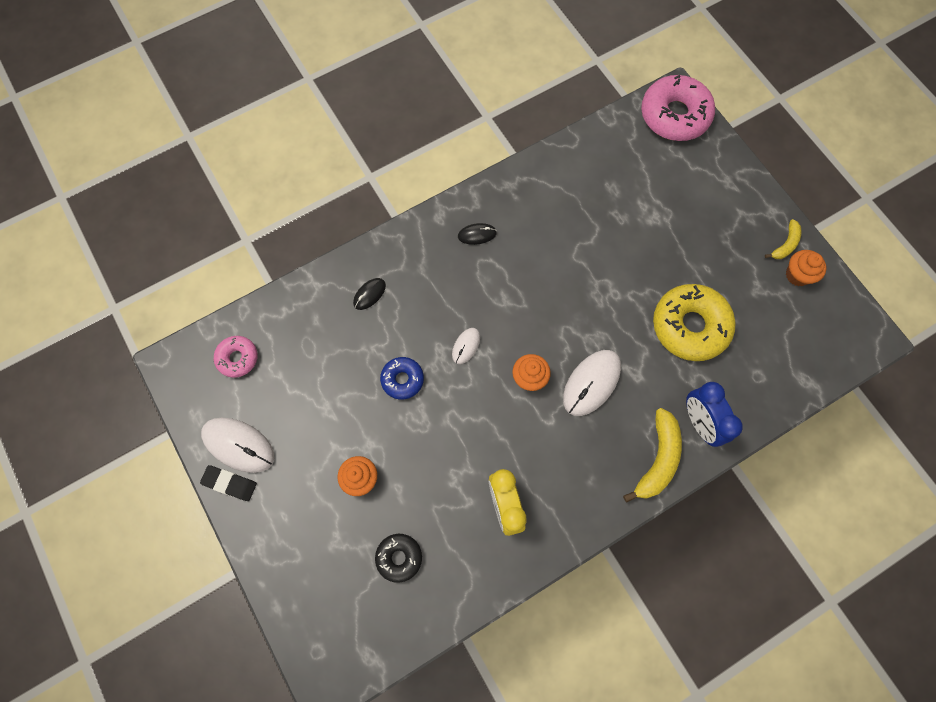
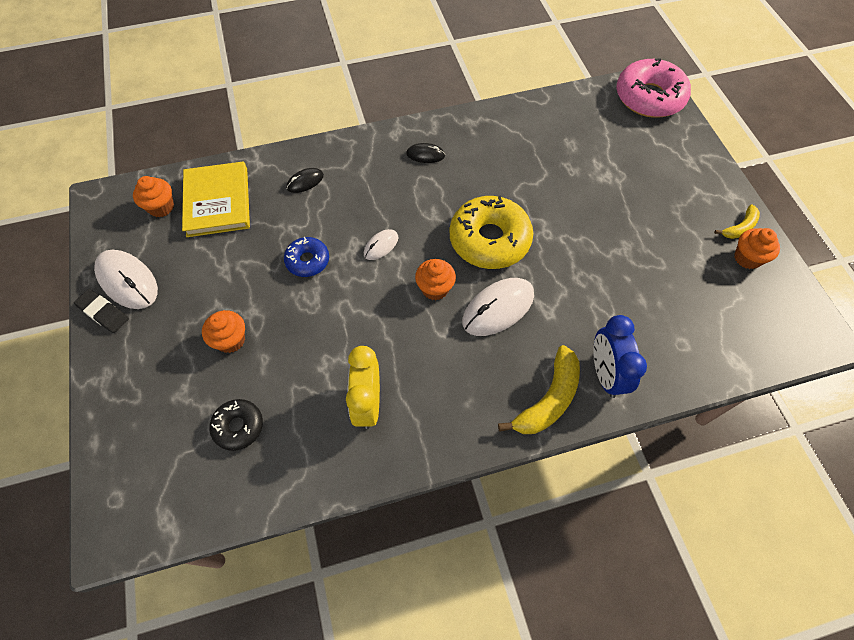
camera: 15 degrees right, 10 degrees down
(237, 358) = (161, 207): pink donut -> orange cupcake
(291, 338) = (217, 202): none -> yellow book
(690, 326) = (618, 279): yellow donut -> yellow donut (489, 240)

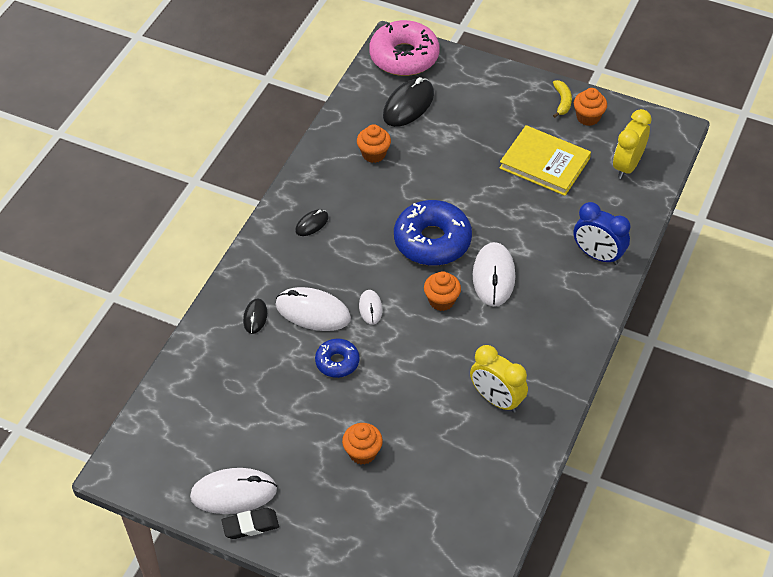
camera: 50 degrees left, 10 degrees down
(161, 207) = (176, 430): orange cupcake -> orange cupcake (373, 154)
(217, 202) = (213, 388): yellow book -> yellow book (544, 163)
(238, 426) = (442, 488): black donut -> none
(342, 212) = (313, 312): none -> white mouse
(489, 240) = (432, 241): yellow donut -> blue donut
(548, 399) = (587, 298): yellow banana -> none
(606, 132) = (408, 105): none -> black mouse
(732, 326) = (627, 166): none -> yellow clock

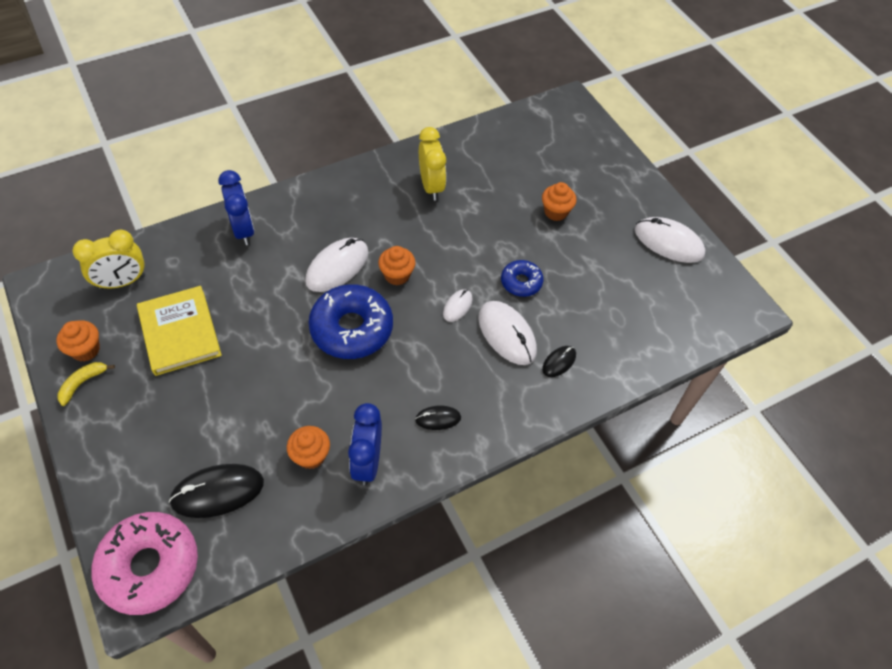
camera: 145 degrees left, 5 degrees up
(250, 525) = (669, 216): black eraser -> none
(334, 172) = (367, 461): none -> blue clock

